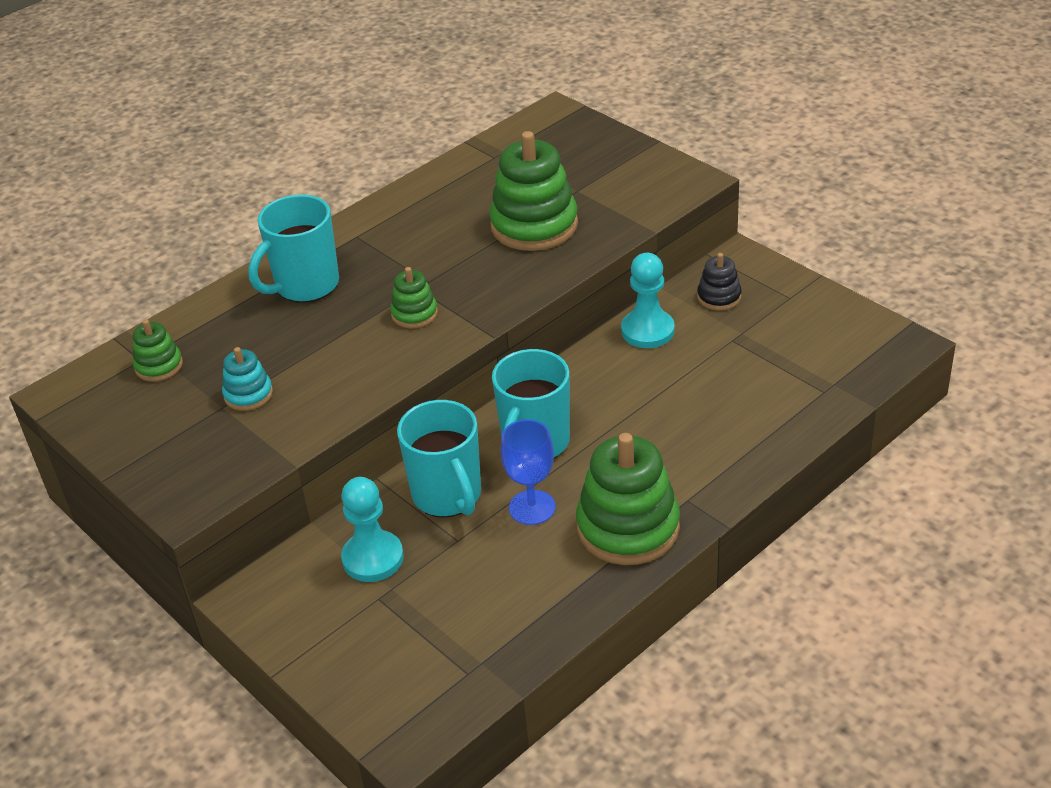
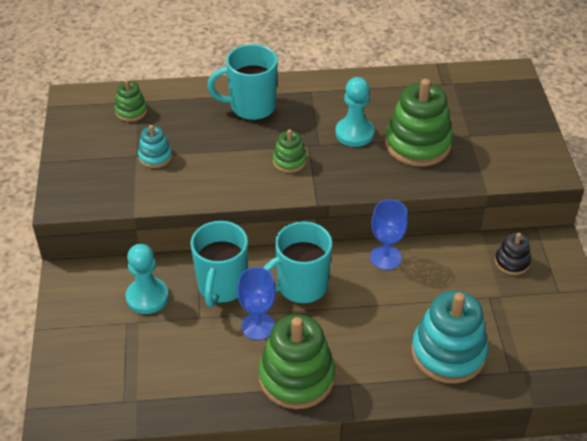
camera: 35 degrees right, 5 degrees up
(592, 364) = (385, 257): none -> blue goblet
(647, 331) = (442, 257): turquoise pawn -> turquoise pawn (354, 133)
(749, 411) = (448, 353): none -> turquoise stacking toy

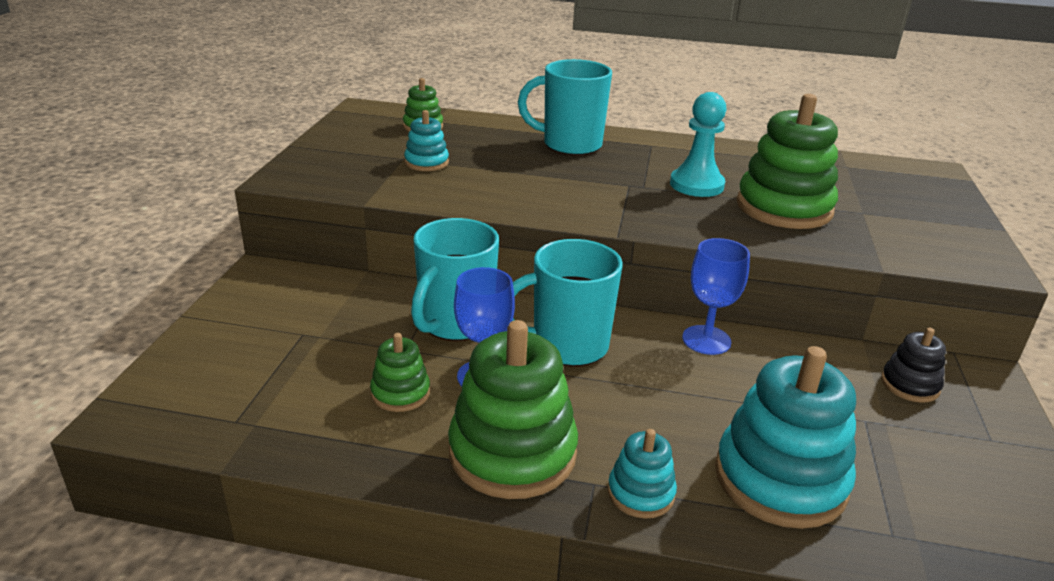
camera: 15 degrees right, 15 degrees down
(147, 297) = (348, 313): turquoise pawn -> none
(289, 161) = (597, 193): green stacking toy -> green stacking toy (400, 393)
(375, 383) = (641, 493): none -> turquoise stacking toy

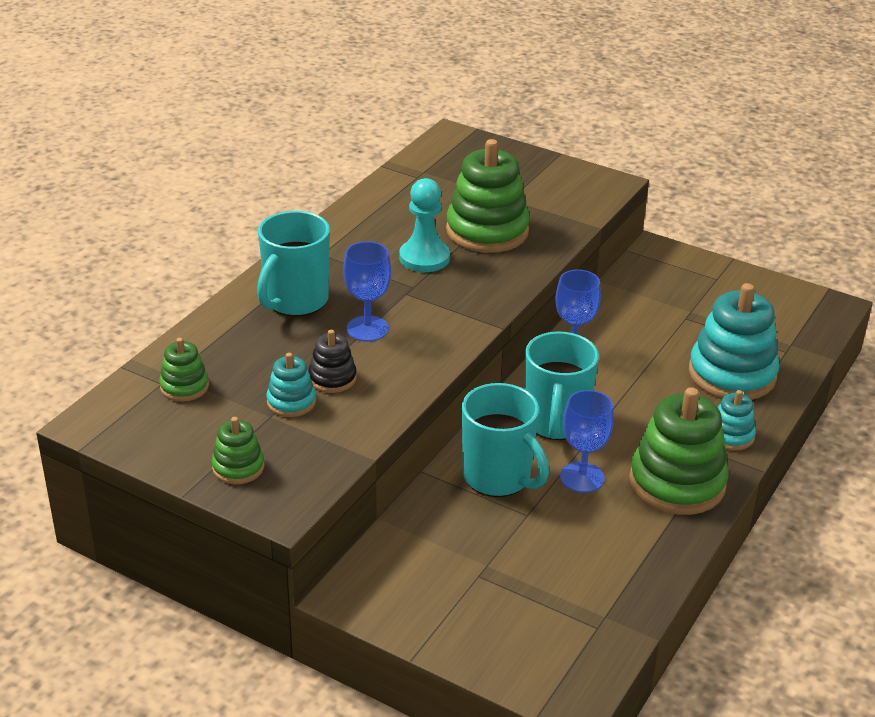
camera: 70 degrees left, 5 degrees up
(400, 393) = (589, 527): green stacking toy -> green stacking toy (238, 467)
(556, 176) = (367, 329): none -> blue goblet
(910, 385) = (656, 284): black stacking toy -> black stacking toy (332, 378)

